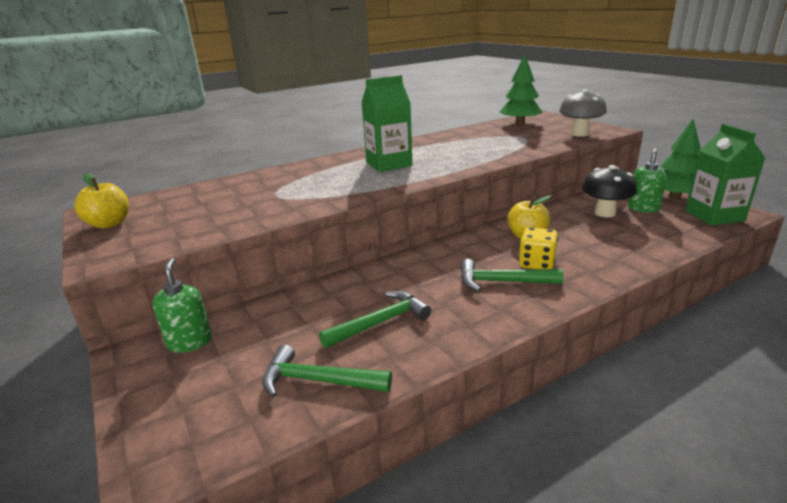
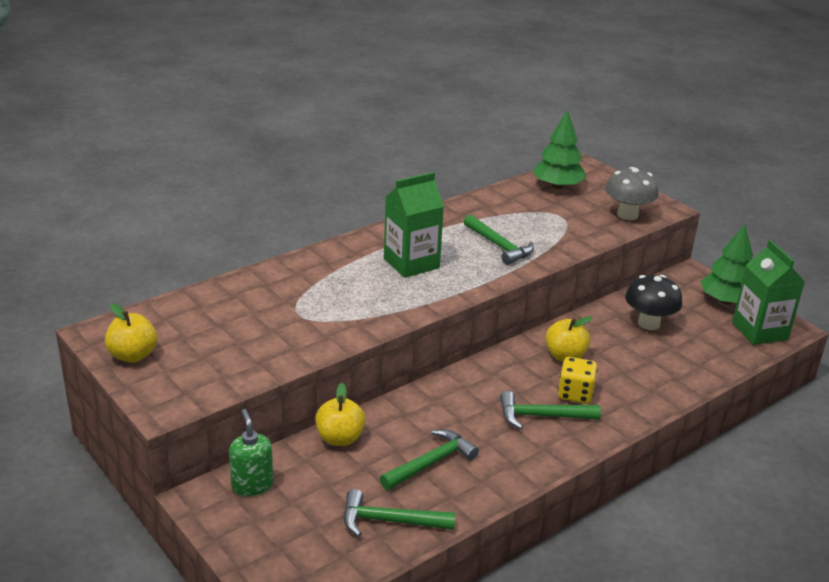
camera: 10 degrees left, 5 degrees up
(296, 301) = (340, 438): none -> yellow apple
(467, 153) = (499, 246): none -> green hammer
(643, 208) = (690, 317): green soap dispenser -> none

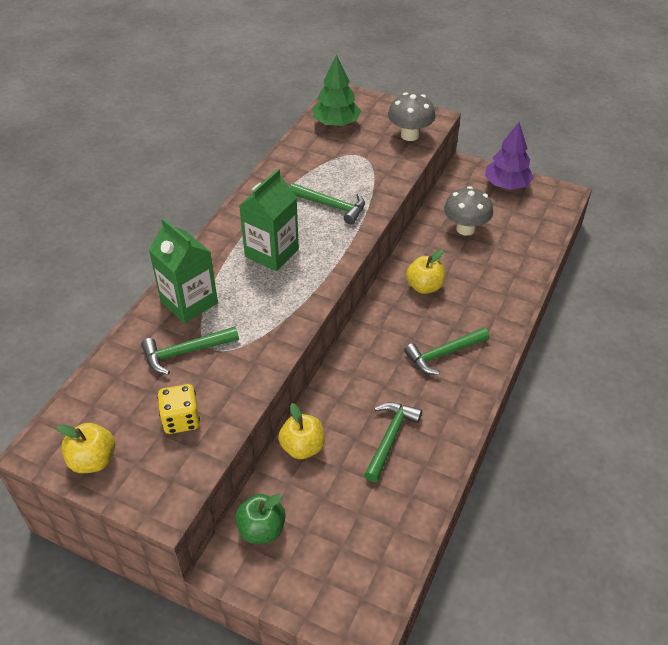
camera: 25 degrees left, 15 degrees up
(252, 485) = (261, 529): green soap dispenser -> green apple
(389, 521) = (395, 511): green hammer -> green hammer (185, 352)
(575, 394) = (454, 321): yellow dice -> yellow dice (181, 420)
(649, 323) = (465, 229): black mushroom -> grey mushroom
(726, 301) = (506, 185): green tree -> purple tree
(759, 331) = (546, 205): green carton -> green carton (189, 302)

